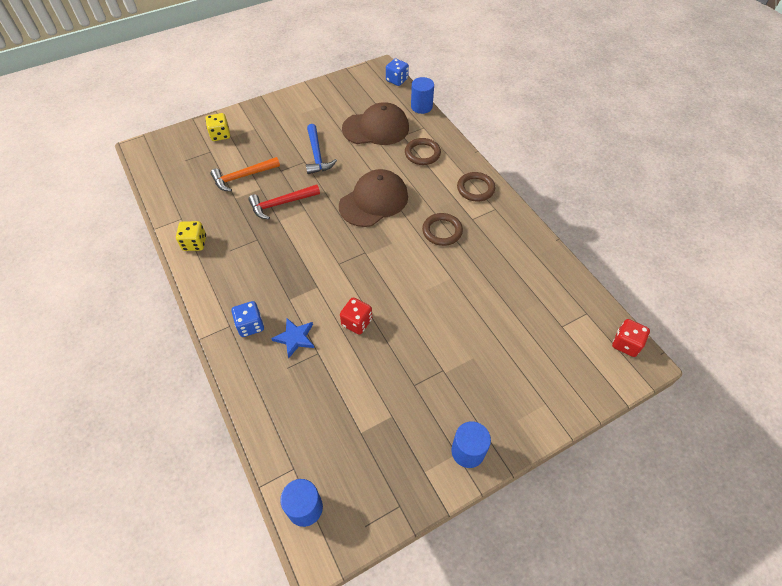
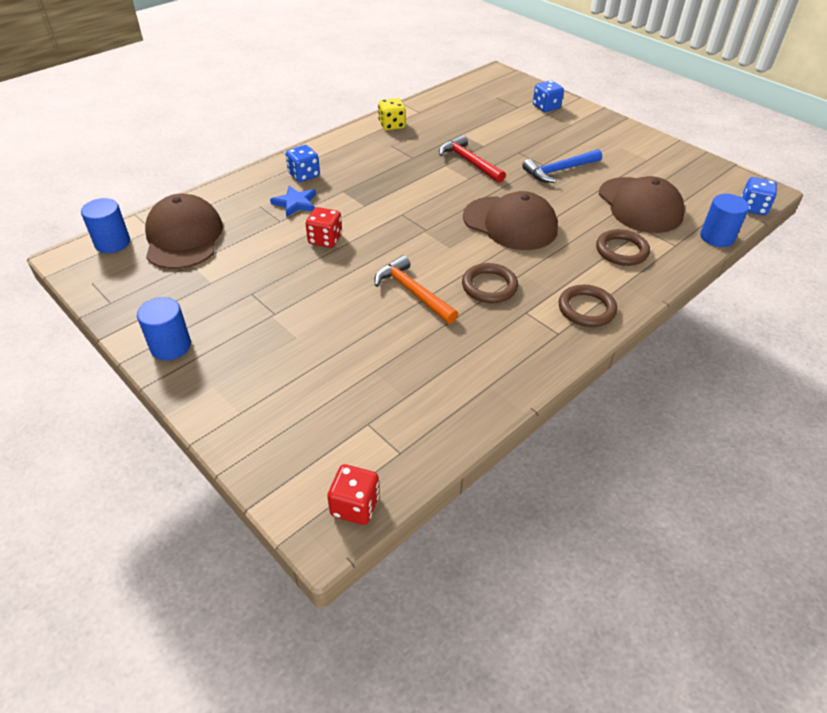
camera: 75 degrees right, 10 degrees down
(220, 135) = (546, 107): yellow dice -> blue dice
(243, 177) = (494, 132): orange hammer -> orange hammer (412, 292)
(317, 438) = (183, 237): none -> brown cap

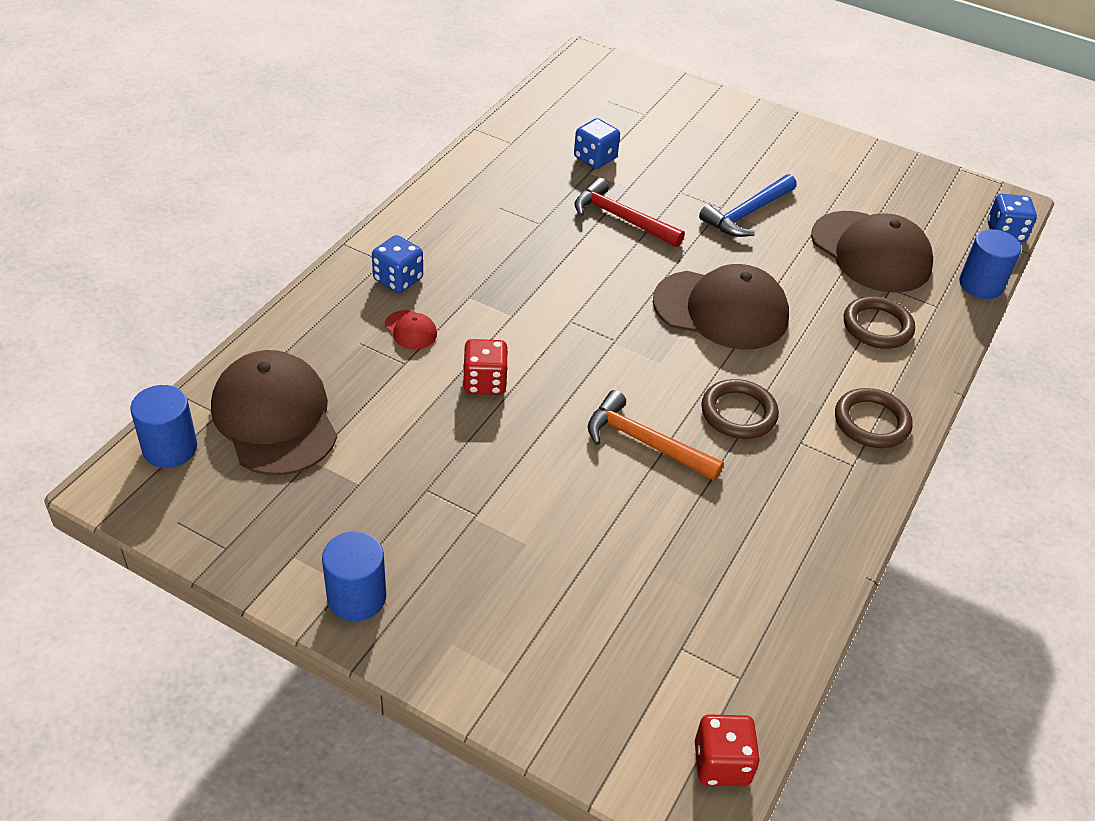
camera: 20 degrees left, 0 degrees up
(295, 203) = (411, 330): blue star -> red cap
(392, 125) = (483, 172): yellow dice -> none
(546, 107) = (683, 109): blue dice -> blue dice (595, 158)

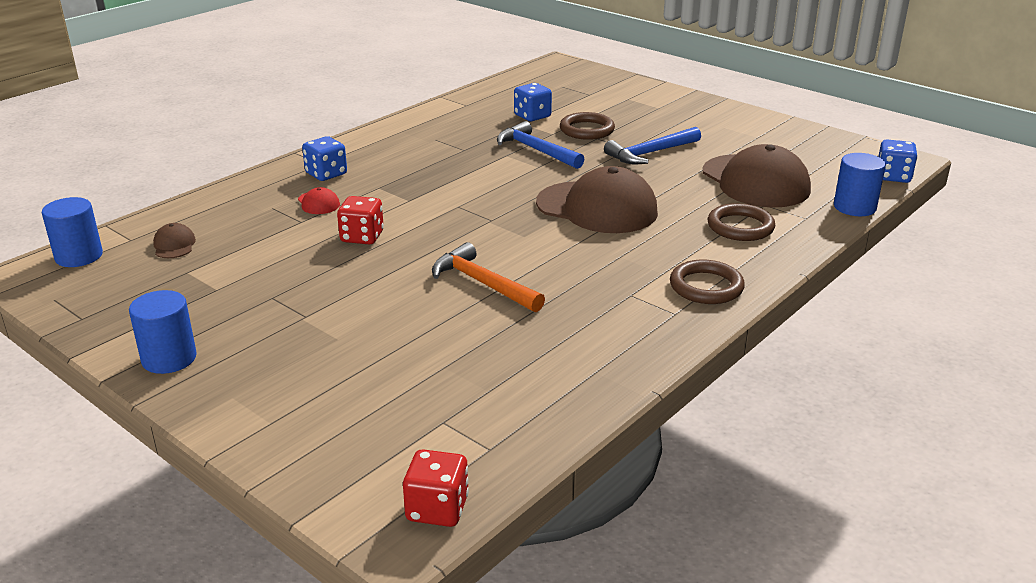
camera: 15 degrees right, 15 degrees down
(275, 417) = (174, 245): brown cap -> brown cap, size x0.41
(621, 218) = (536, 150): red hammer -> blue hammer
(738, 413) = (580, 272): brown ring -> brown ring (587, 130)

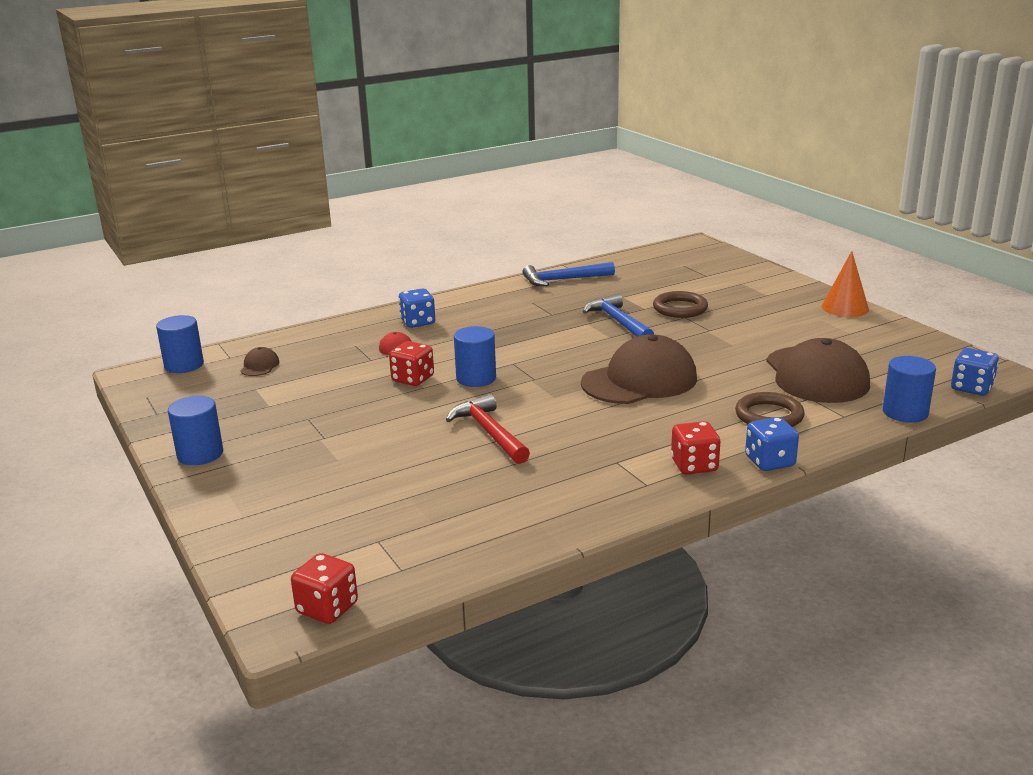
camera: 20 degrees right, 5 degrees down
(430, 227) = (476, 378): none -> blue cylinder
(483, 283) = (489, 432): orange hammer -> red hammer
(532, 116) = (636, 290): blue dice -> blue dice (769, 461)
(597, 208) = (639, 380): brown cap -> brown cap turned 75 degrees counterclockwise
(650, 153) = (728, 336): blue hammer -> blue hammer (563, 280)
(706, 287) = (694, 465): brown ring -> red dice
(736, 113) = (845, 308): none -> orange cone

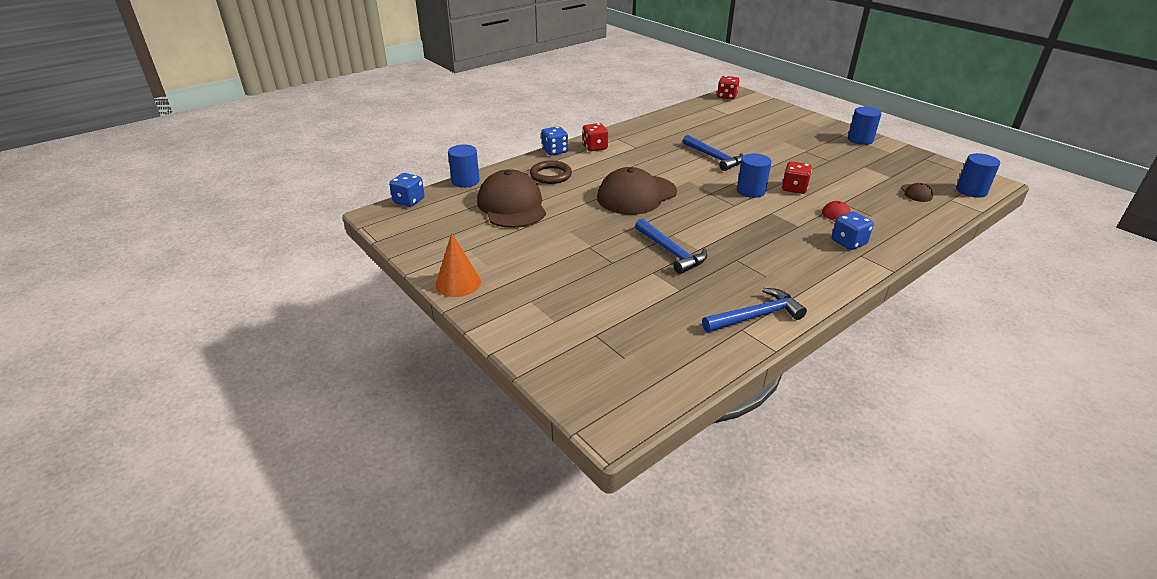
camera: 170 degrees right, 10 degrees up
(489, 432) = (714, 158): red hammer -> blue hammer
(680, 308) = (618, 273): brown ring -> none

